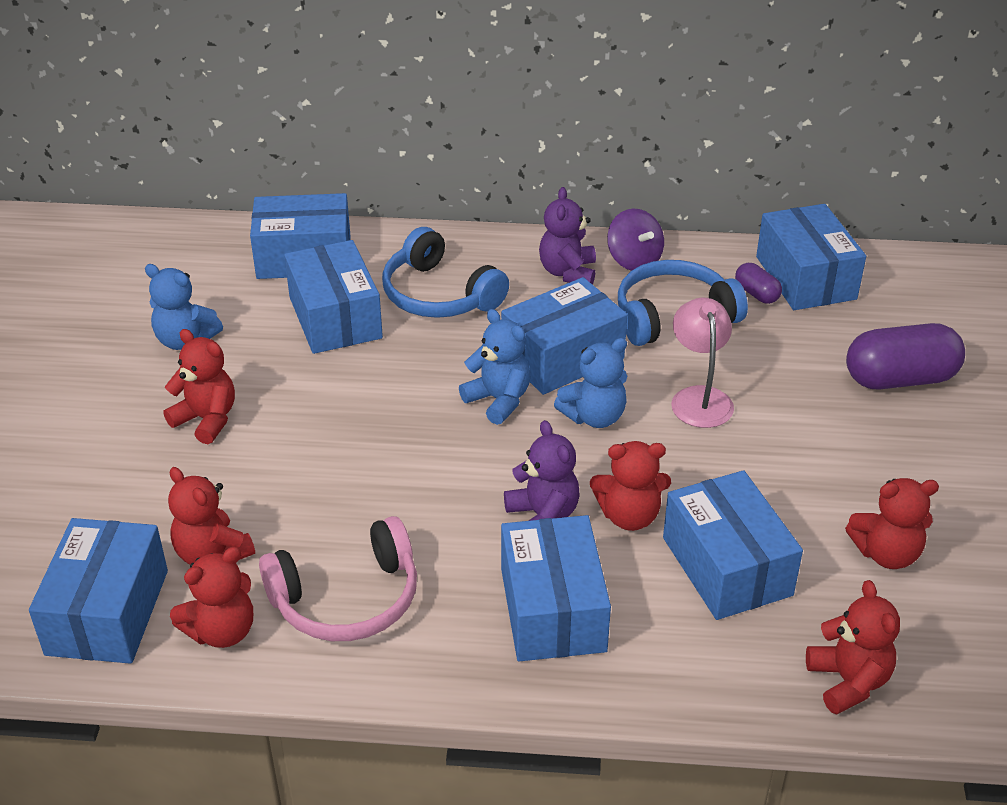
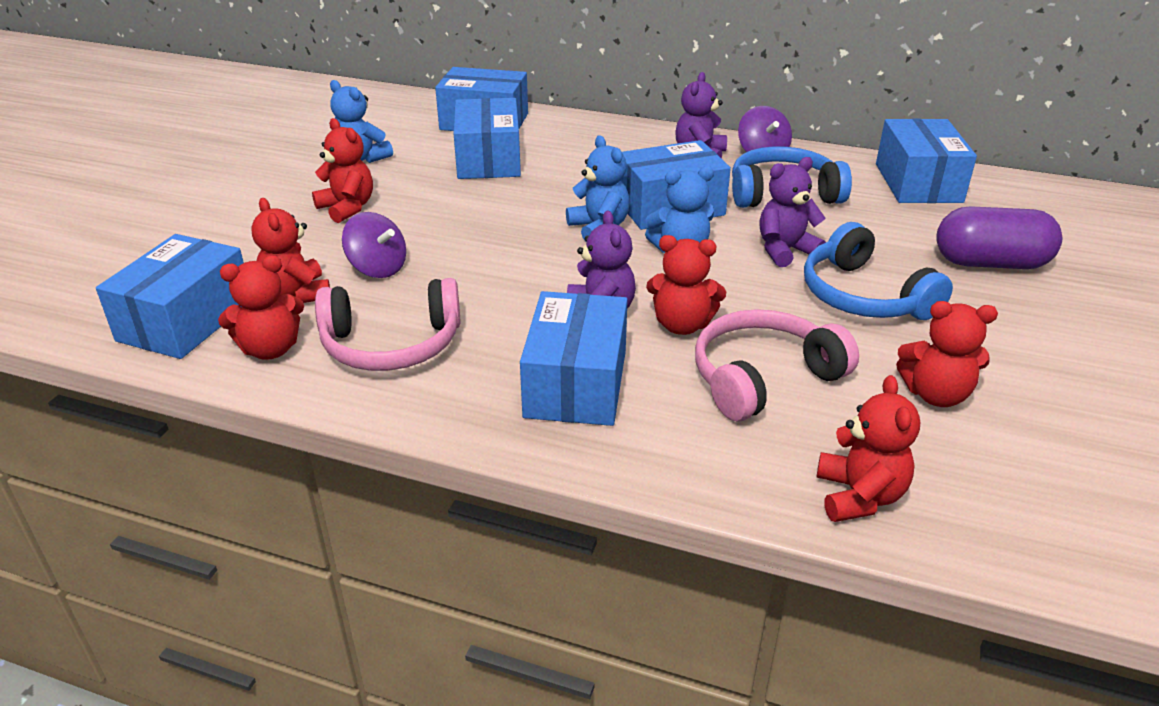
camera: 15 degrees right, 5 degrees down
(283, 500) = (378, 268): none -> purple spinning top
(439, 295) = (582, 156): blue headphones -> blue headphones (863, 296)
(699, 398) = (785, 250): pink lamp -> purple teddy bear
(727, 566) = (763, 378): blue box -> pink headphones
(756, 294) = (867, 188): purple capsule -> none

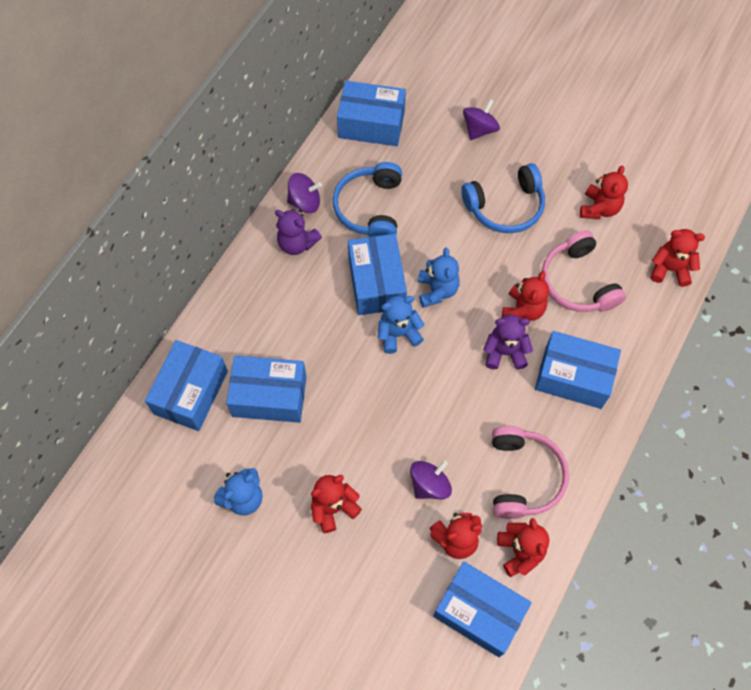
camera: 80 degrees left, 30 degrees up
(785, 250) = (447, 231): purple teddy bear -> none
(990, 263) = (479, 129): purple capsule -> purple spinning top

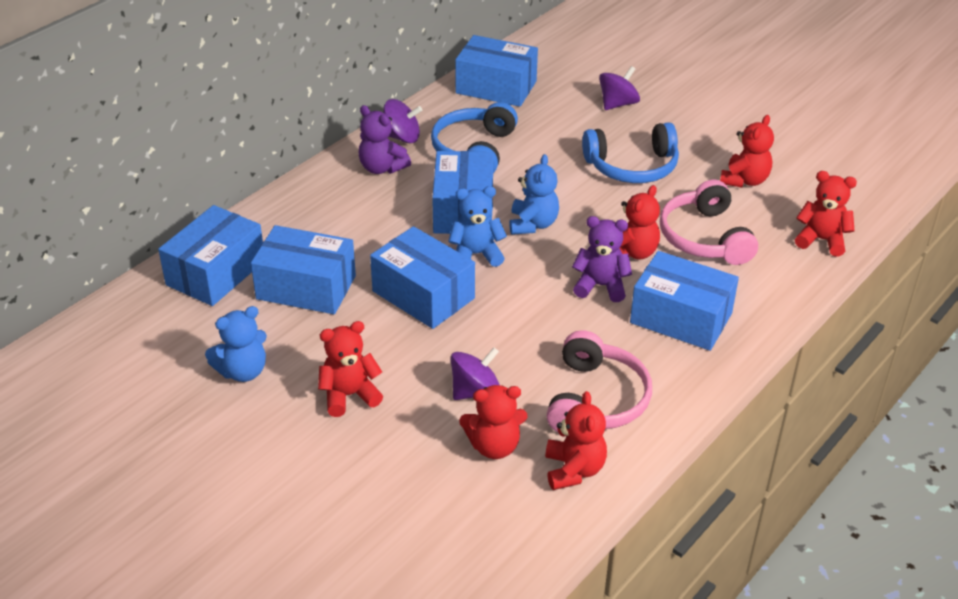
camera: 10 degrees right, 25 degrees down
(479, 612) = (504, 522): blue box -> blue box (423, 294)

